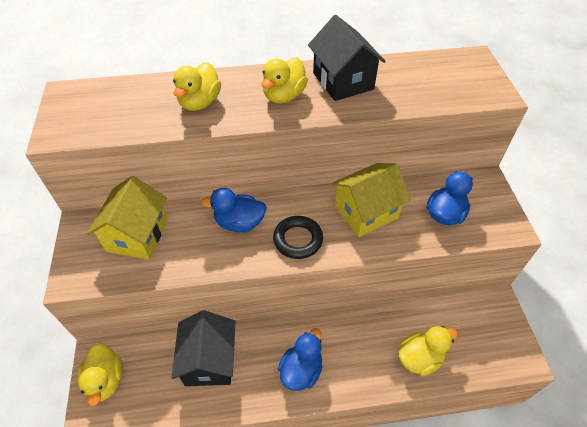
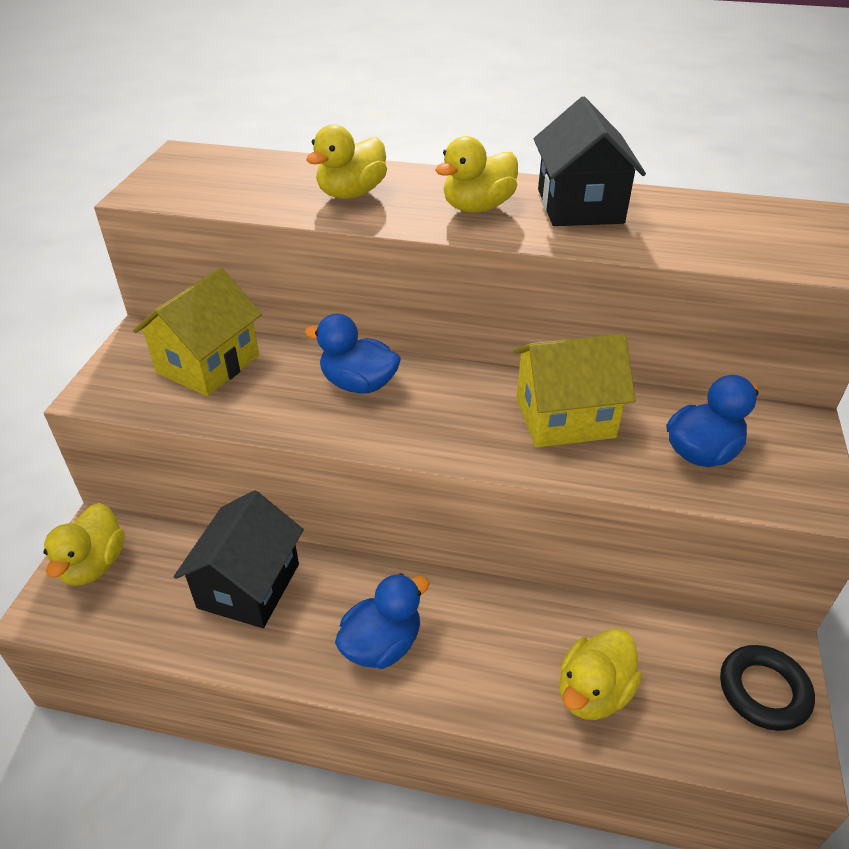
camera: 20 degrees right, 10 degrees down
(298, 239) = (436, 426): black ring -> black ring (763, 691)
(420, 358) = (593, 692): yellow duck -> yellow duck turned 135 degrees clockwise

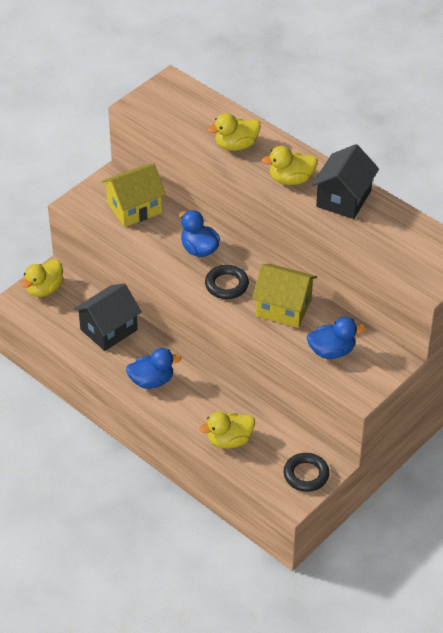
camera: 30 degrees right, 5 degrees up
(446, 419) = (226, 285): none -> black ring

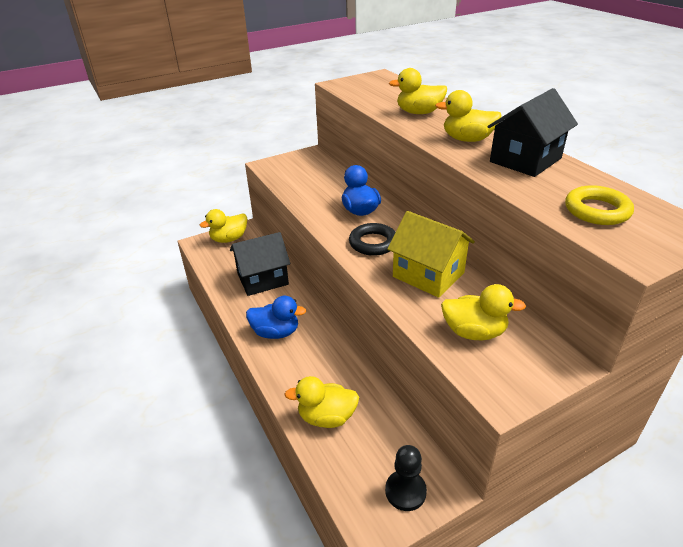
camera: 20 degrees right, 10 degrees down
(134, 208) = (317, 174): yellow house -> none
(306, 475) = (405, 491): black ring -> black pawn
(332, 351) = (474, 332): blue duck -> yellow duck
(401, 247) = (597, 210): none -> yellow ring

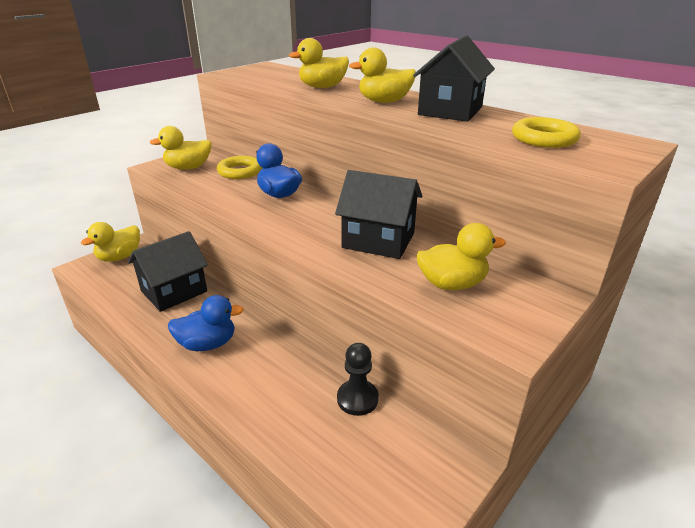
camera: 20 degrees left, 5 degrees down
(326, 417) = (300, 423): yellow duck -> yellow duck (188, 168)
(335, 180) = (240, 171): none -> yellow ring
(373, 243) = (306, 221): black ring -> none
(405, 491) = (422, 482): black pawn -> black pawn (357, 399)
(428, 275) = (378, 240): yellow house -> black house

